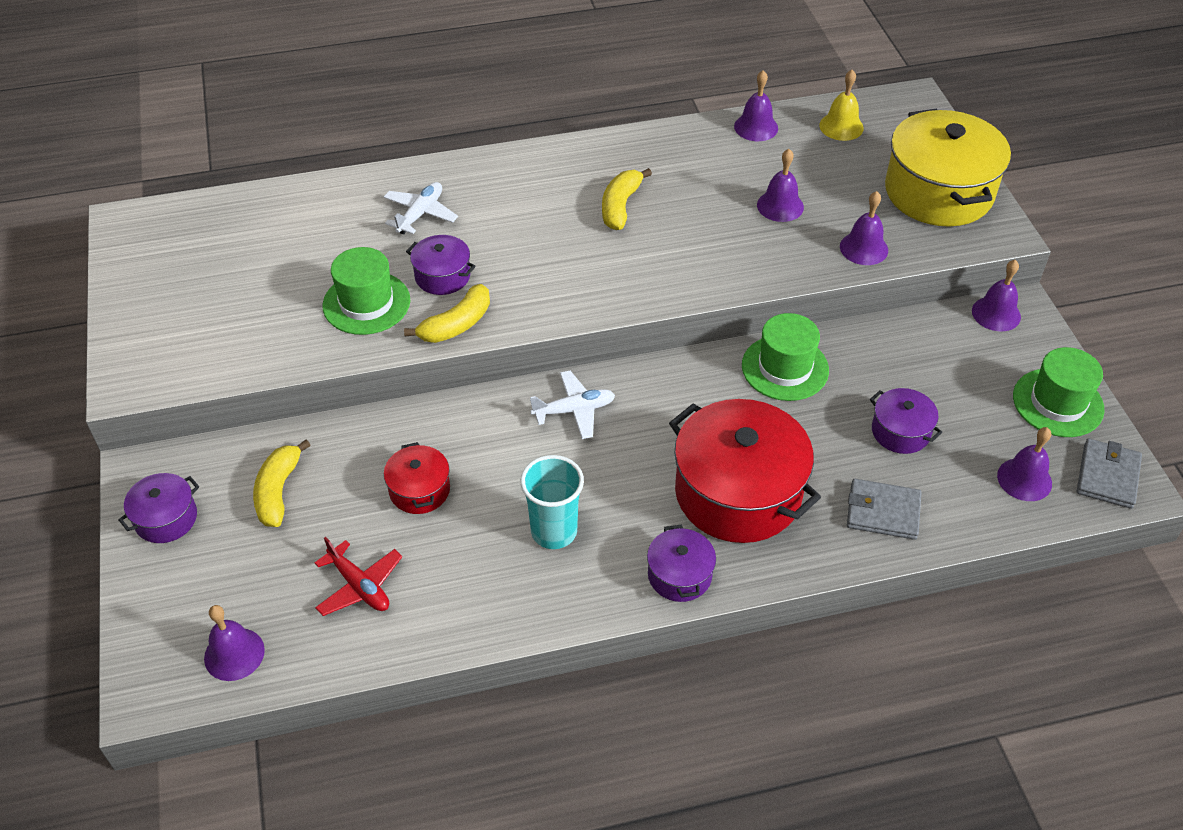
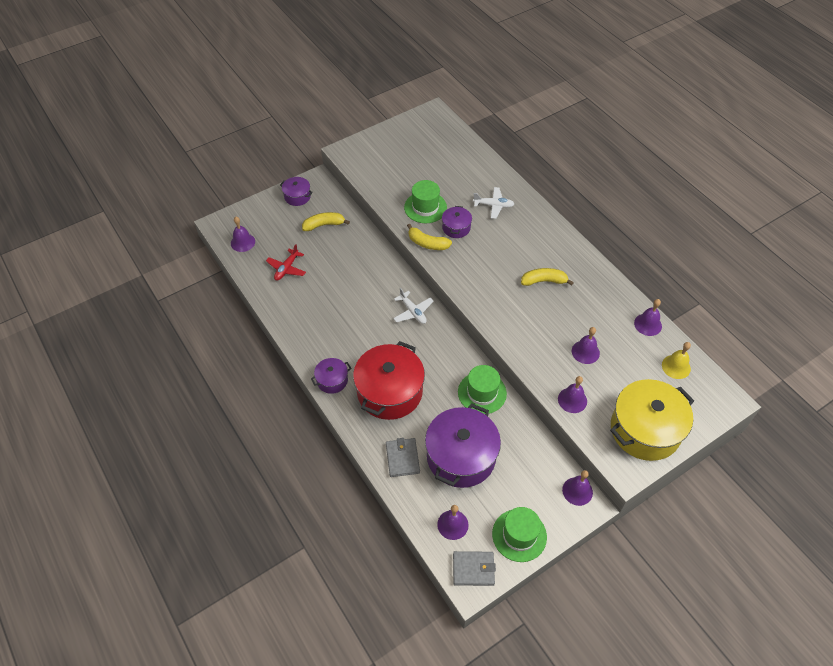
camera: 70 degrees right, 5 degrees up
(419, 490) = (343, 271): red pot -> none
(554, 531) = (339, 326): turquoise cup -> none
(900, 431) = (461, 456): purple pot -> purple pot, size x2.07

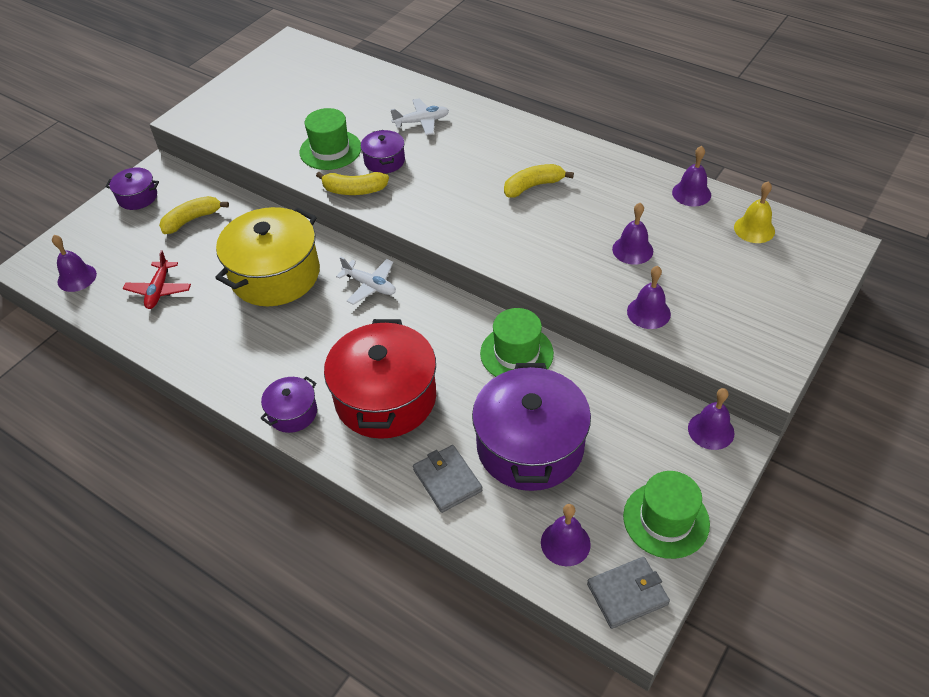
camera: 20 degrees left, 5 degrees down
(645, 430) = (761, 315): yellow pot -> yellow pot (275, 275)

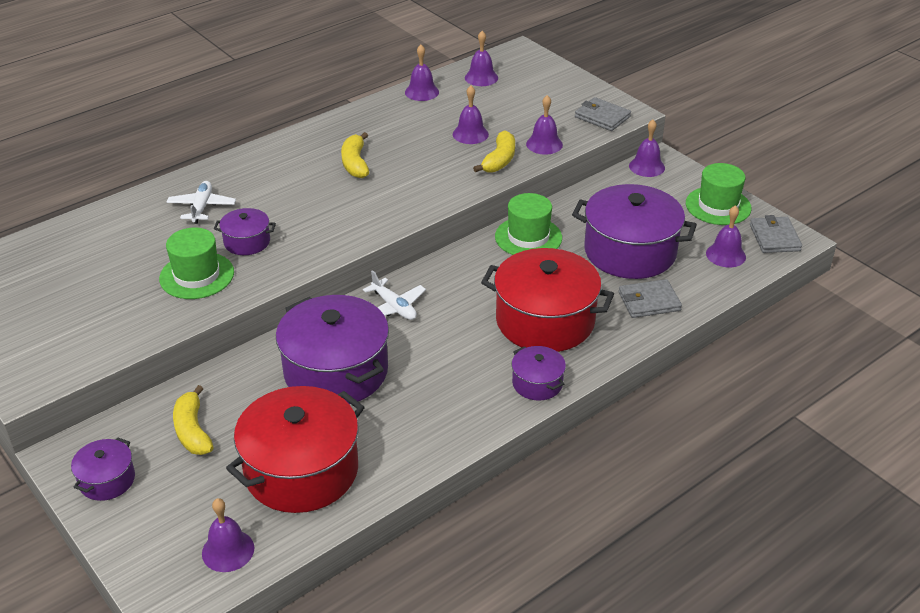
camera: 75 degrees left, 10 degrees down
(159, 290) = (301, 470): red plane -> red pot
(275, 275) = (336, 371): yellow pot -> purple pot
(354, 190) = (279, 269): yellow banana -> yellow banana (499, 160)
(370, 285) = (394, 307): white plane -> white plane turned 90 degrees clockwise
(740, 351) = (602, 117): none -> grey wallet
(754, 229) = (481, 77): yellow bell -> purple bell

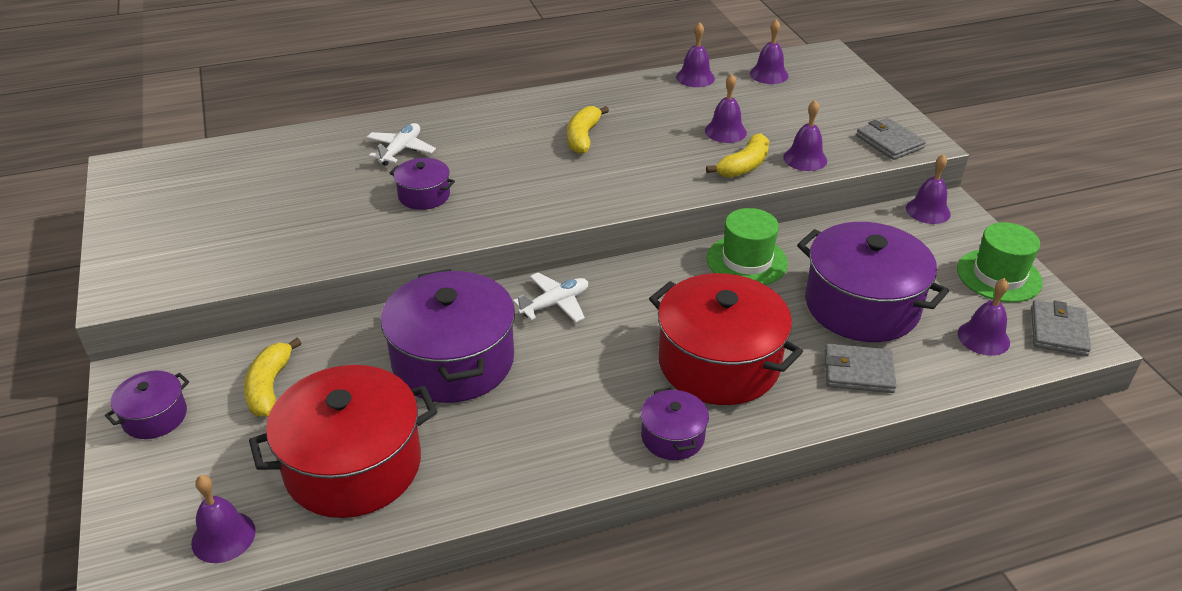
camera: 20 degrees right, 0 degrees up
(197, 275) = (353, 219): green hat -> none
(394, 307) = (555, 304): white plane -> white plane turned 105 degrees counterclockwise

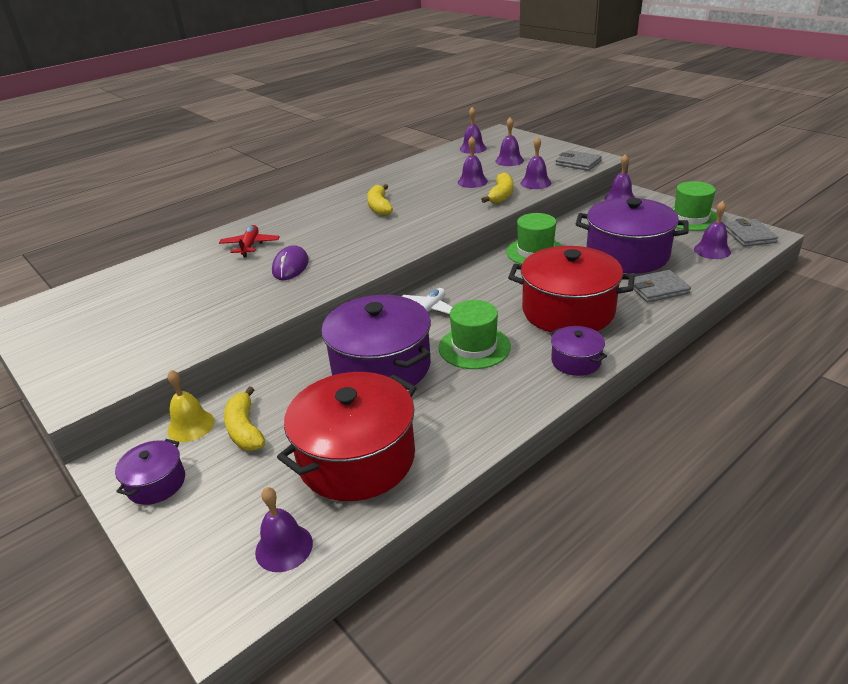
camera: 20 degrees left, 5 degrees down
(223, 362) = (191, 425): none -> yellow bell
(401, 150) = (250, 246): white plane -> red plane
(424, 195) = (290, 266): purple pot -> purple mouse
(571, 373) = (474, 347): none -> green hat
(695, 77) = (427, 160): purple bell -> purple bell (509, 160)

